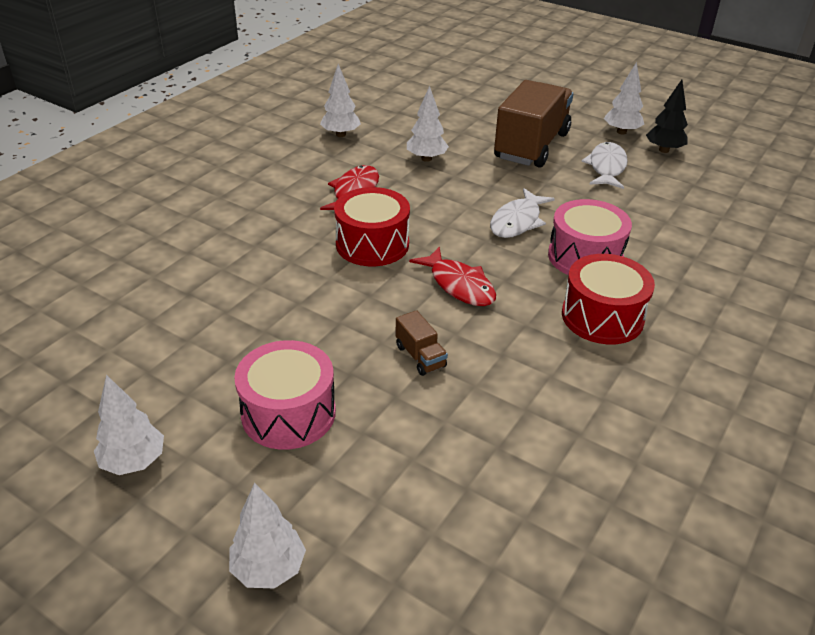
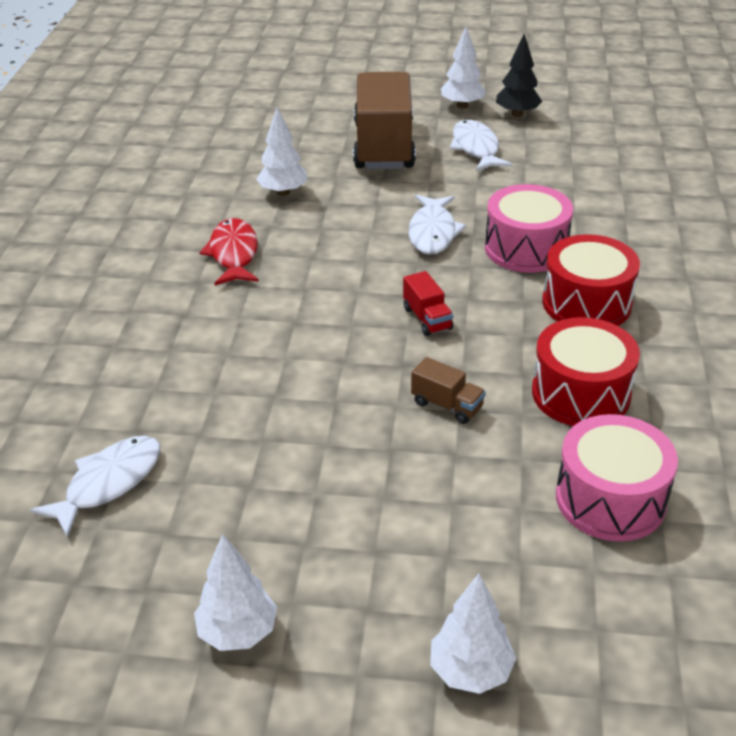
camera: 25 degrees left, 0 degrees up
(140, 322) = (108, 483): none -> white fish
(288, 413) = (361, 514): pink drum -> pink drum (610, 499)
(341, 134) = (162, 192): white tree -> none
(372, 244) = (301, 305): red drum -> red drum (581, 393)
(459, 285) = (427, 318): red fish -> red truck

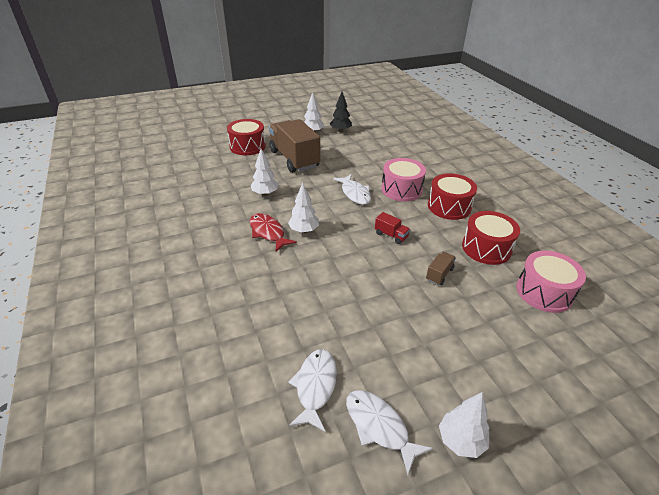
camera: 30 degrees left, 0 degrees up
(325, 106) = (247, 146): none -> red drum
(447, 405) = (439, 274): brown truck -> brown truck turned 60 degrees counterclockwise
(470, 672) = (576, 404): white tree -> white tree (304, 230)
(476, 148) = (337, 150): white fish -> white fish (379, 427)

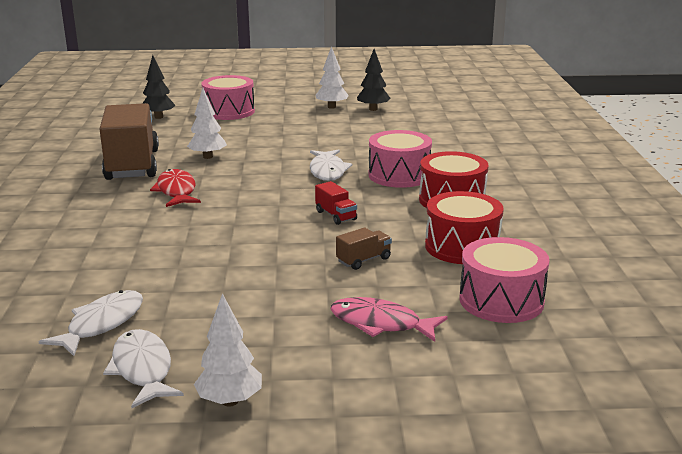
camera: 20 degrees right, 15 degrees down
(201, 159) = (159, 117): none -> black tree
(247, 146) = (229, 111): red drum -> pink drum
(294, 159) = (279, 130): brown truck -> brown truck (132, 165)
(304, 230) = (223, 195): white tree -> none
(494, 333) = (380, 324): none -> pink fish

